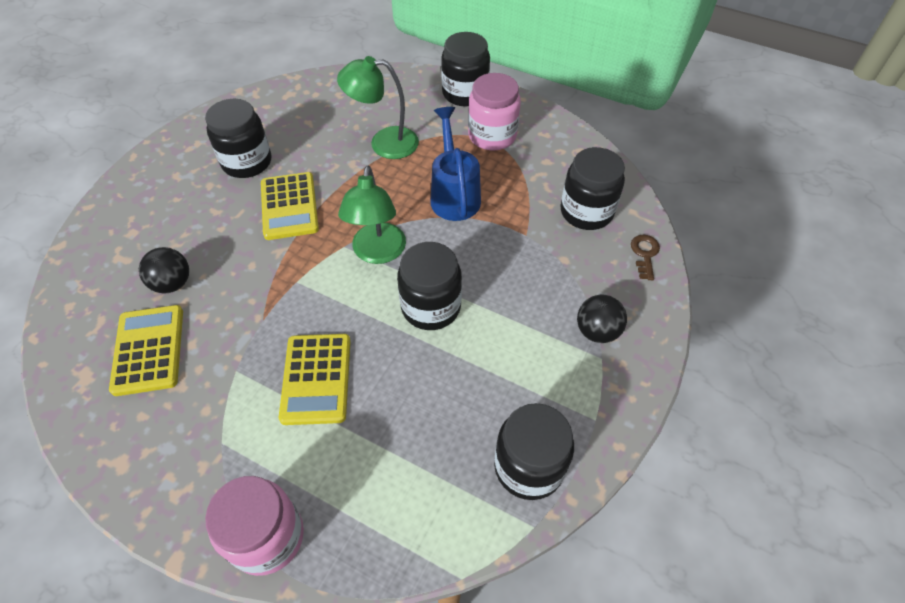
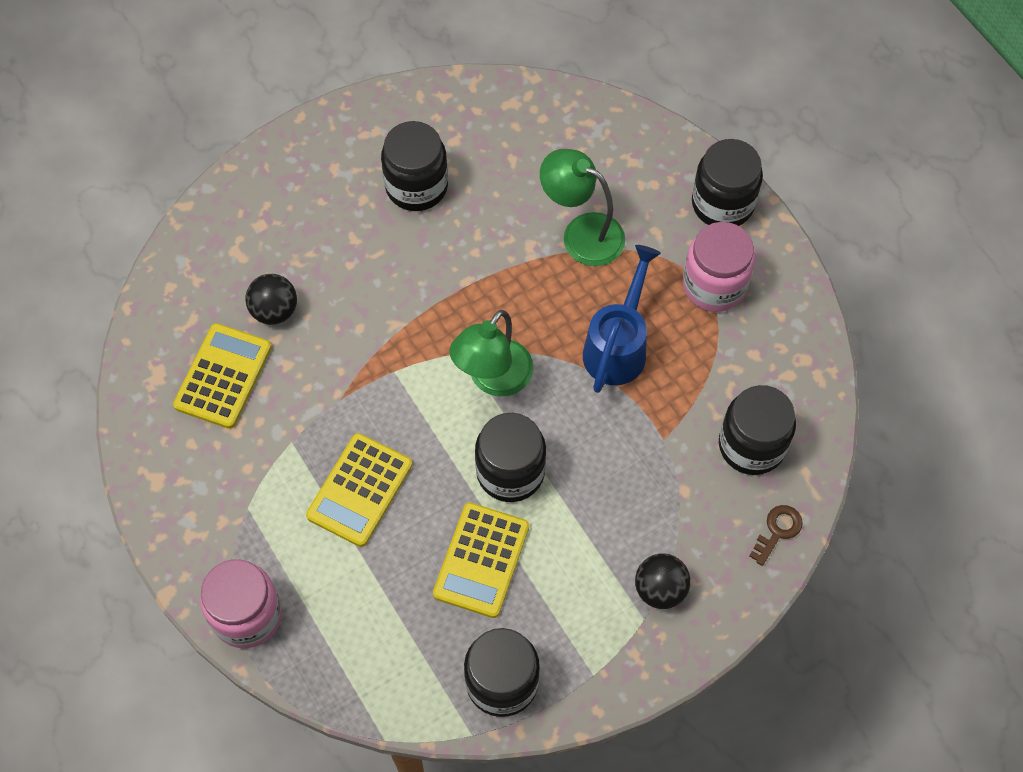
camera: 30 degrees right, 10 degrees up
(289, 206) = (433, 271): yellow calculator -> yellow calculator (481, 560)

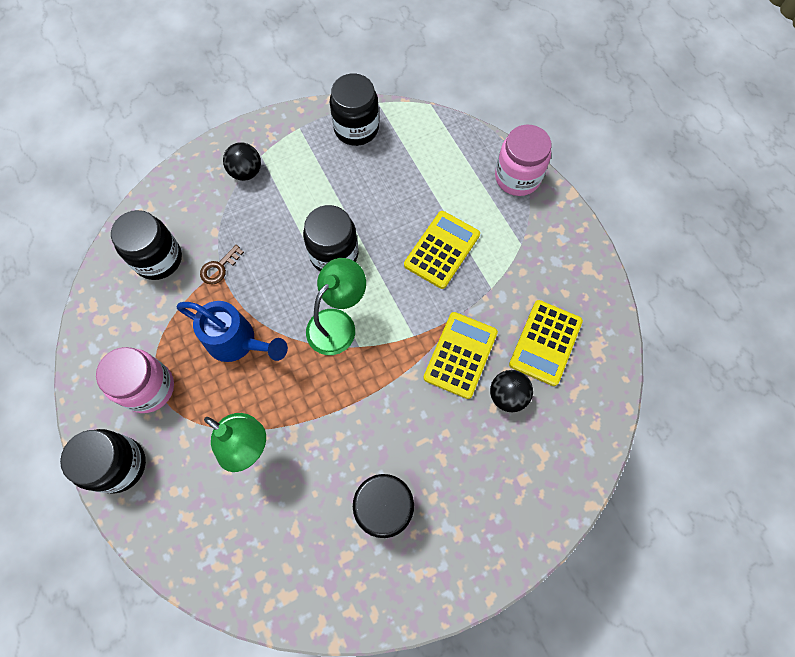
camera: 175 degrees left, 5 degrees up
(481, 560) = (361, 198): yellow calculator -> yellow calculator (460, 355)
(618, 346) = (237, 342): blue watering can -> blue watering can turned 90 degrees counterclockwise
(777, 531) = (158, 201): brown key -> brown key (219, 268)

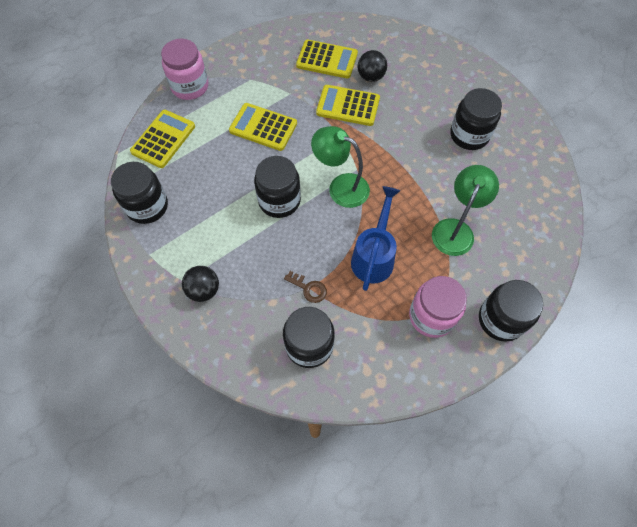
camera: 100 degrees left, 5 degrees down
(442, 146) = (163, 139): none -> yellow calculator

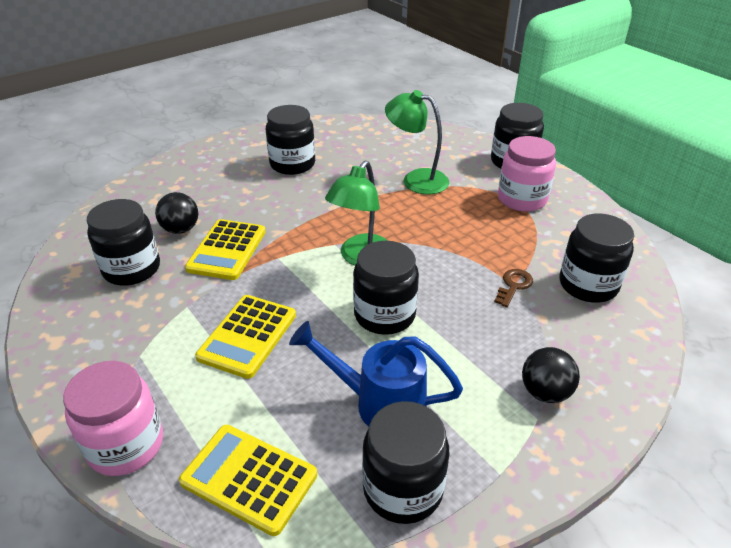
camera: 90 degrees left, 25 degrees down
(327, 60) = (132, 269): yellow calculator -> black jar
(374, 256) = (458, 234): blue watering can -> blue watering can (379, 403)

